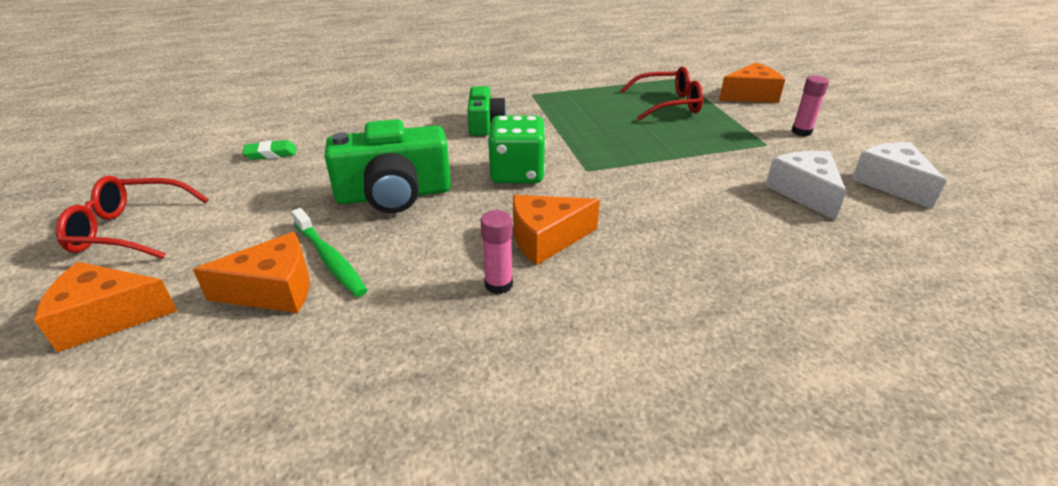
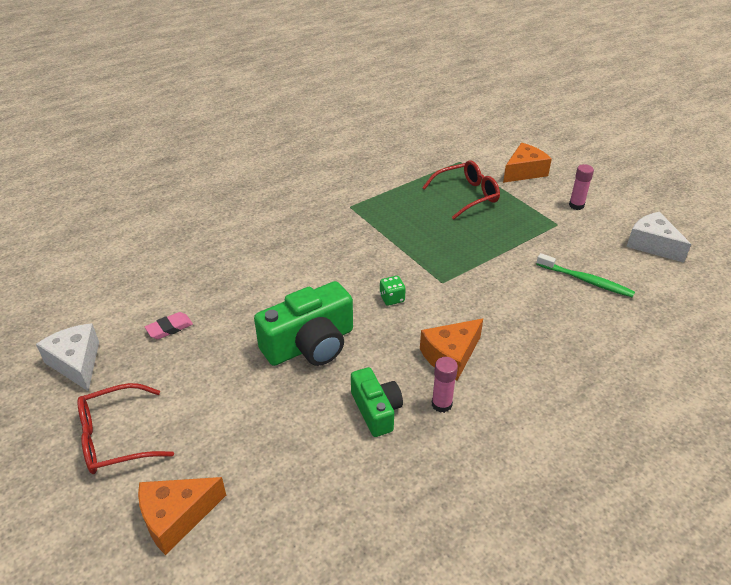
camera: 20 degrees left, 5 degrees up
(271, 154) = (169, 328): green eraser -> pink eraser
(273, 290) = (284, 456): orange cheese -> none
(330, 259) = (305, 418): green toothbrush -> green toothbrush (586, 281)
(485, 124) = (332, 251): green camera -> green camera (376, 410)
(517, 173) = (392, 298): green dice -> green dice, size x0.49
(804, 192) = (601, 267): white cheese -> white cheese (76, 363)

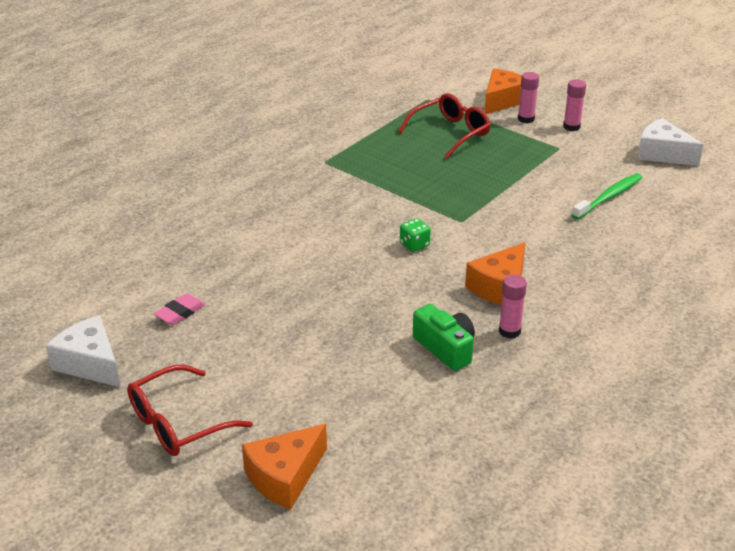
camera: 15 degrees left, 5 degrees down
(310, 344) = (347, 302): green camera -> none
(538, 192) = (526, 119): none -> pink glue stick
(586, 281) = (609, 197): green toothbrush -> green toothbrush turned 60 degrees counterclockwise

